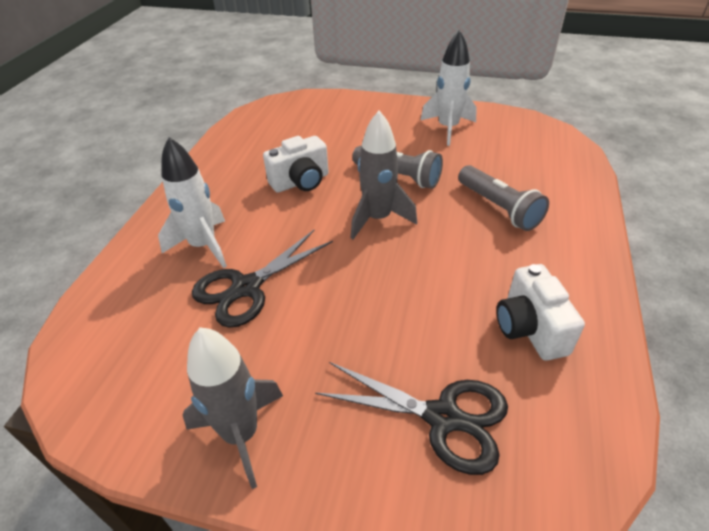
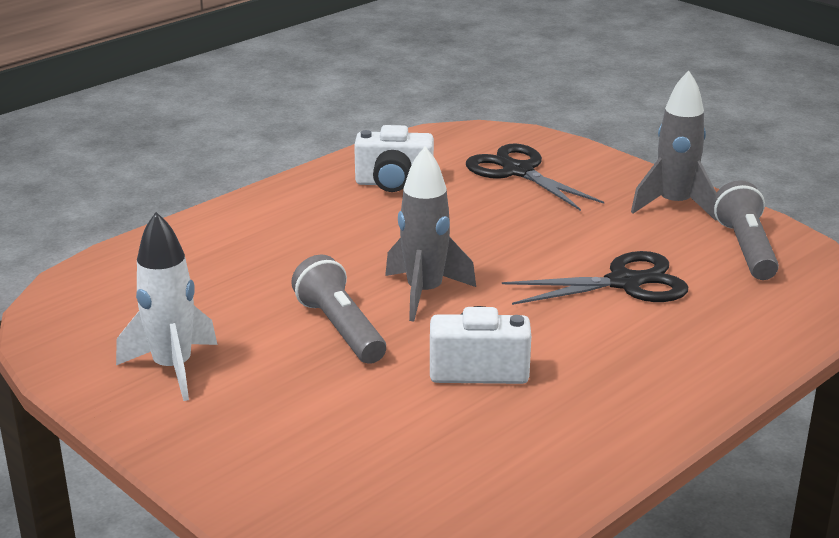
camera: 150 degrees left, 15 degrees down
(203, 246) = (658, 336): white rocket -> none
(499, 208) = (278, 257): grey flashlight -> grey flashlight (746, 248)
(529, 329) = (394, 183): white camera -> white camera turned 75 degrees clockwise

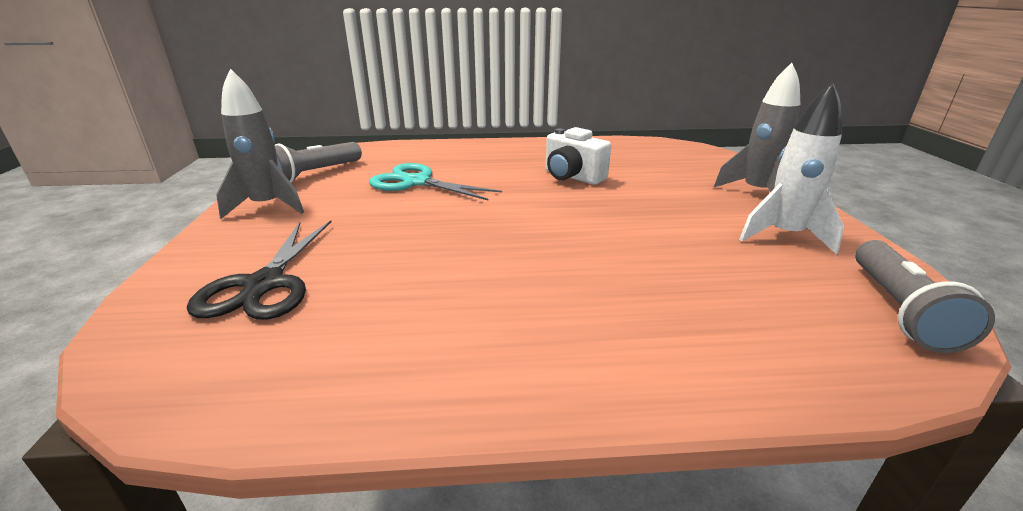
camera: 140 degrees left, 0 degrees up
(340, 328) = (631, 218): grey flashlight -> grey flashlight (899, 310)
(394, 183) = (392, 332): white camera -> none
(424, 293) = (543, 218): grey rocket -> grey rocket (756, 193)
(625, 283) = (416, 182): black scissors -> turquoise scissors

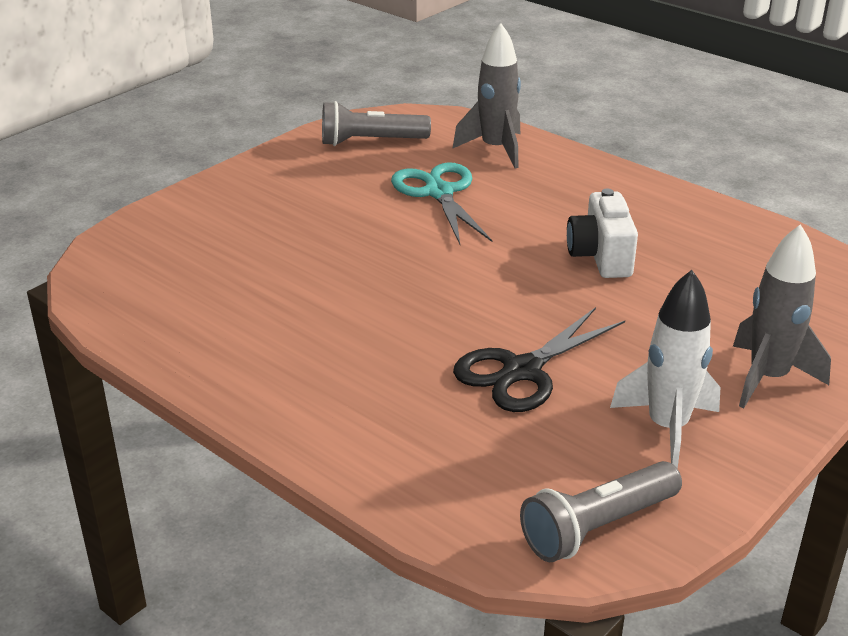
camera: 45 degrees right, 5 degrees up
(264, 285) = (206, 244): black scissors -> black scissors (522, 371)
(267, 206) = (289, 167): grey rocket -> grey rocket (495, 149)

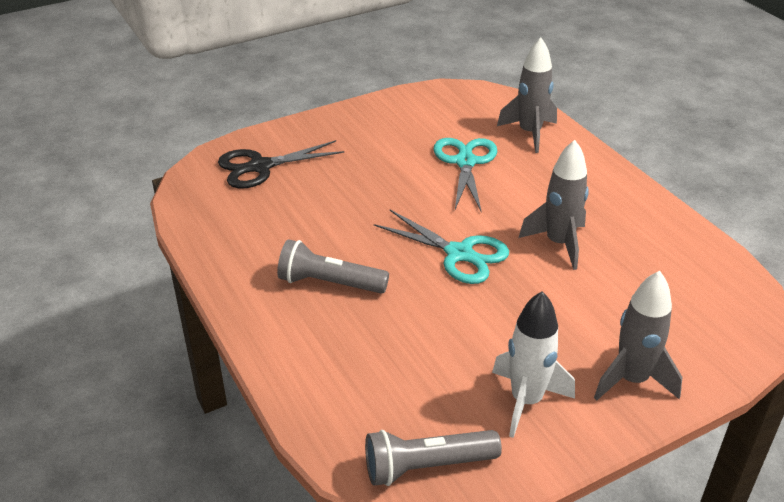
camera: 20 degrees right, 5 degrees up
(370, 141) = (438, 108): grey flashlight -> grey flashlight (329, 283)
(493, 291) = (459, 254): none -> turquoise scissors
(522, 371) = (443, 325): black scissors -> black scissors (260, 167)
(600, 257) = (558, 243): white camera -> grey rocket

